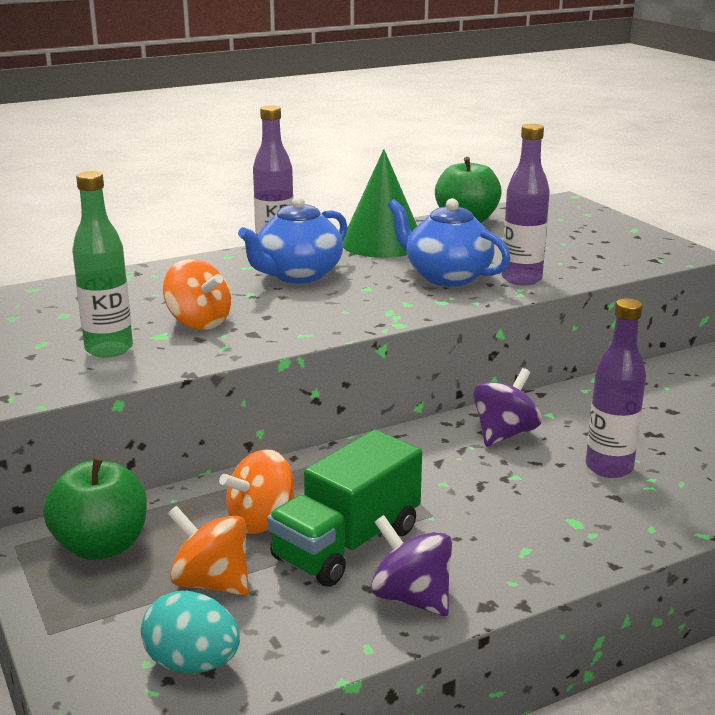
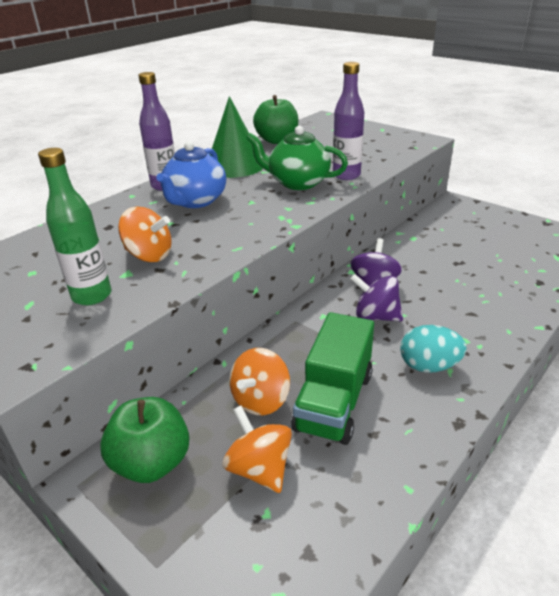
camera: 20 degrees left, 10 degrees up
(193, 663) = (293, 552): turquoise egg -> turquoise egg (429, 366)
(211, 582) = (259, 468): orange spinning top -> orange spinning top turned 45 degrees clockwise
(411, 597) = (407, 433): purple spinning top -> purple spinning top (375, 316)
(446, 276) = (297, 182): blue teapot -> green teapot
(609, 467) = (452, 293): purple bottle -> none

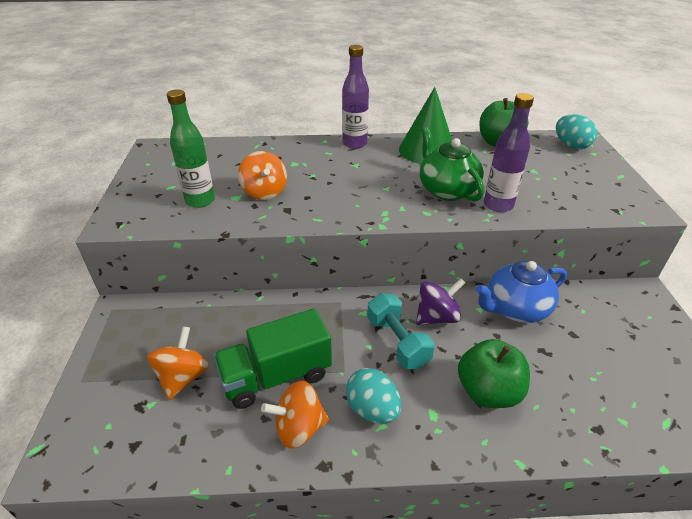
camera: 45 degrees right, 5 degrees up
(152, 462) = (150, 326): green apple -> green apple (488, 391)
(195, 201) = (352, 166): blue teapot -> blue teapot (515, 309)
(261, 400) = (243, 338): orange spinning top -> orange spinning top (299, 428)
(326, 124) = (571, 146): none -> turquoise egg
(375, 316) = (397, 342): purple spinning top -> turquoise dumbbell

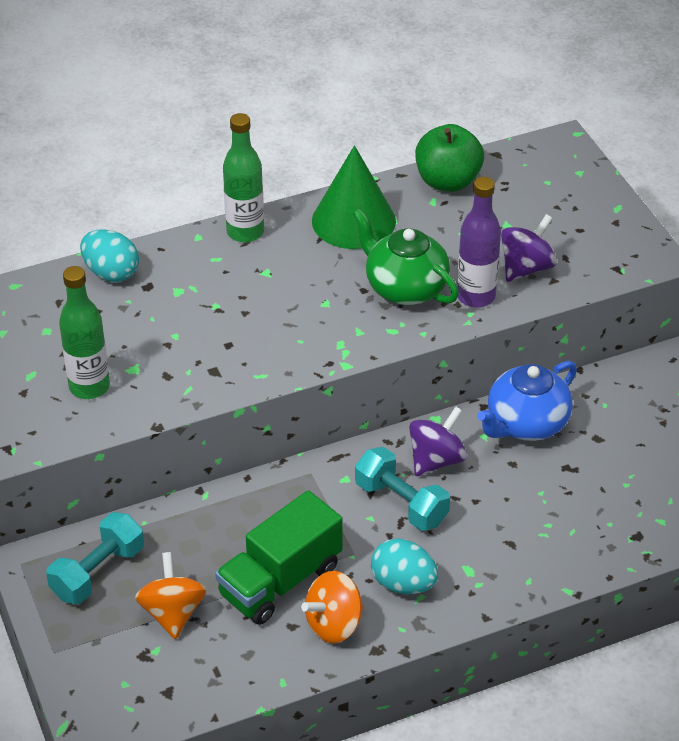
camera: 20 degrees left, 5 degrees up
(154, 330) = (98, 572): none -> turquoise dumbbell
(264, 192) = (167, 351): orange spinning top -> none
(354, 144) = (245, 232): purple bottle -> green bottle
(488, 391) = (519, 530): green apple -> none
(542, 196) = (526, 268): none -> purple spinning top
(571, 146) = (547, 165): turquoise egg -> turquoise egg (111, 273)

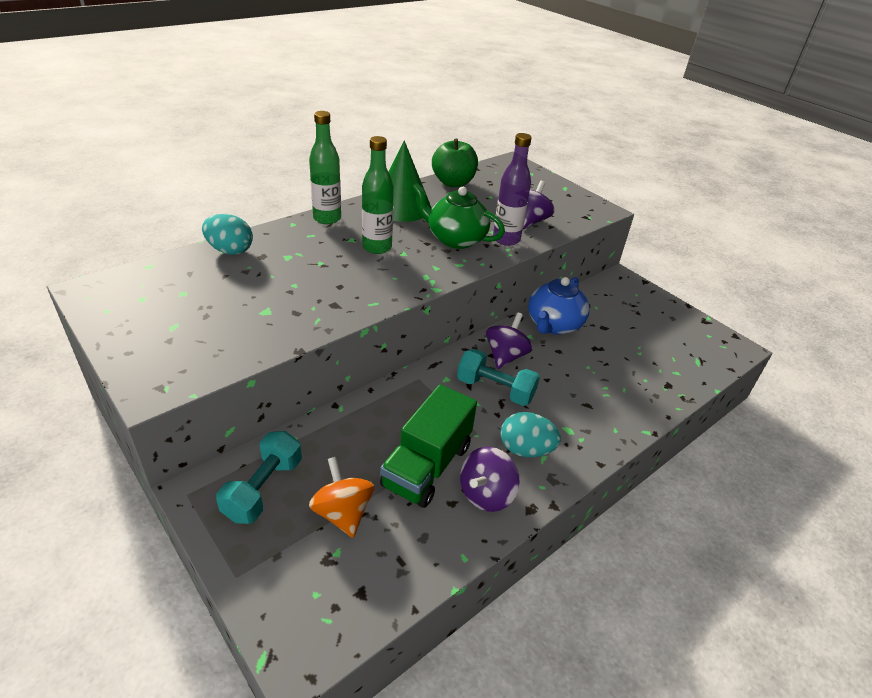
camera: 20 degrees left, 5 degrees down
(89, 387) = (230, 328): green bottle -> green bottle (377, 247)
(334, 624) = (486, 494): orange spinning top -> purple spinning top

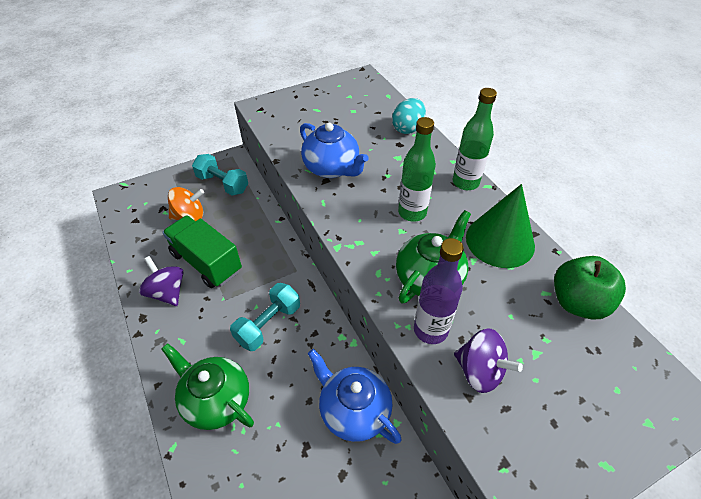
camera: 105 degrees right, 10 degrees up
(312, 301) = (332, 168): none -> blue teapot
(505, 356) = (310, 345): purple spinning top -> none
(525, 449) = (195, 329): turquoise egg -> none
(590, 411) = (216, 400): none -> green teapot

